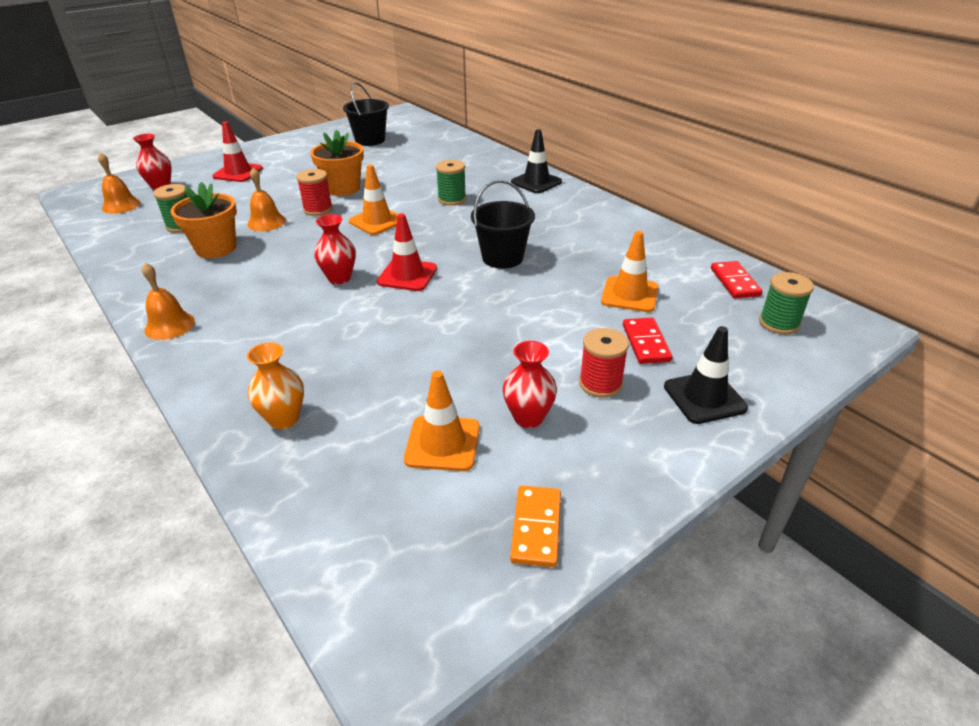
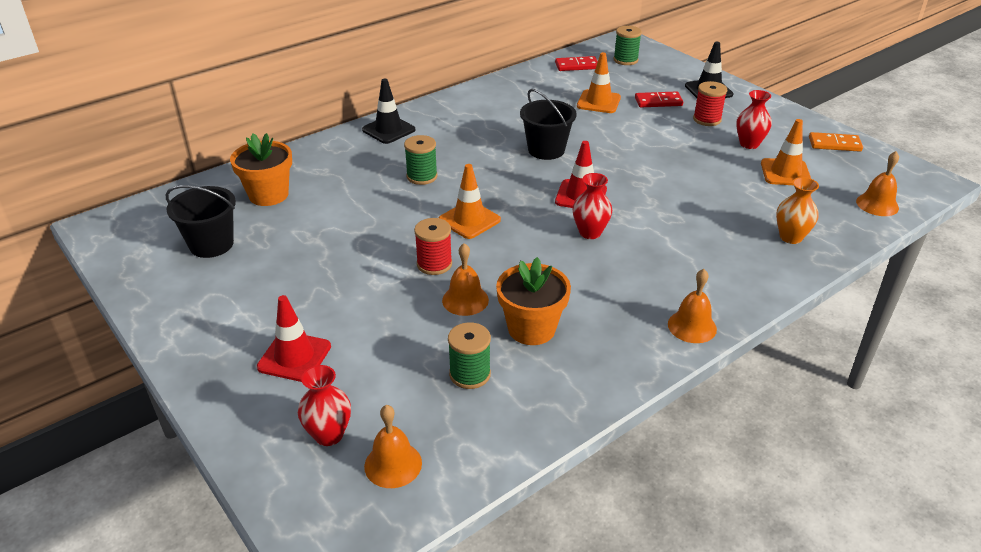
camera: 90 degrees left, 0 degrees up
(336, 537) = (877, 204): none -> orange bell
(343, 188) = (376, 252): orange flower pot -> orange flower pot (268, 195)

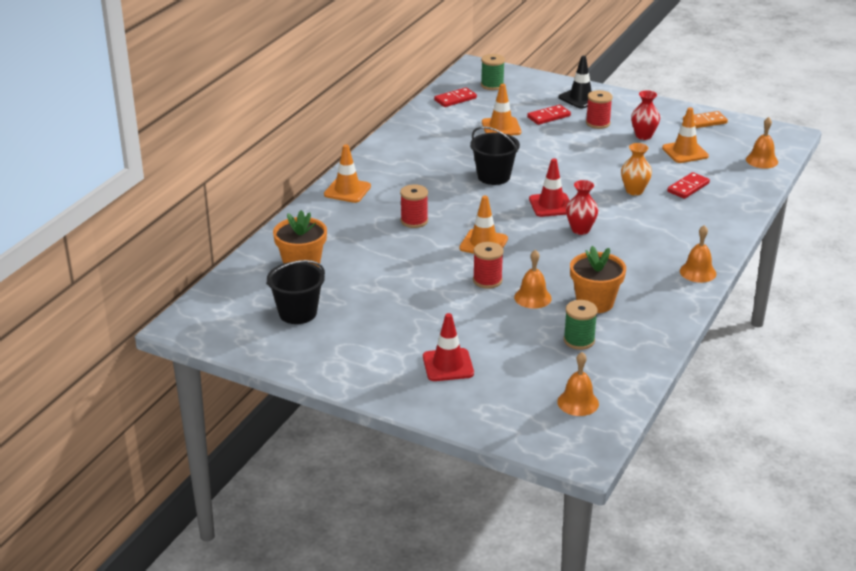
camera: 25 degrees left, 5 degrees down
(329, 435) = (520, 400): red vase -> none
(388, 130) = (347, 190): black traffic cone -> orange traffic cone
(422, 176) = (414, 221): green spool -> red spool
(759, 215) = (688, 187): none -> red domino
(790, 237) = (720, 198): orange vase -> orange vase (634, 191)

